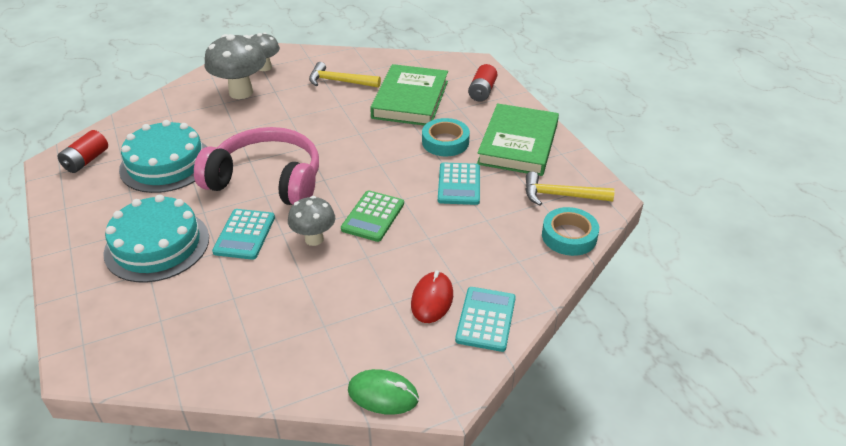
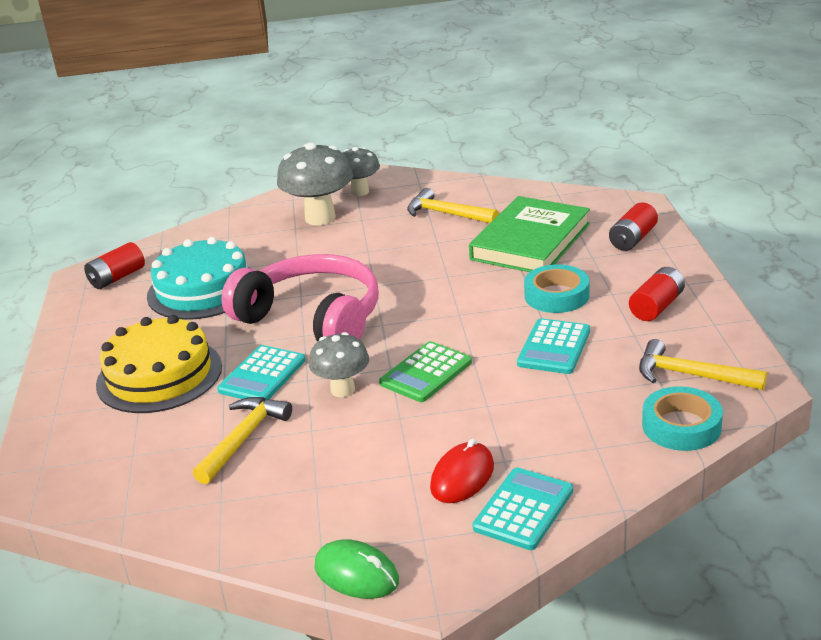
camera: 20 degrees right, 10 degrees down
(157, 245) = (159, 375): turquoise cake -> yellow cake
(250, 292) = (244, 438): none -> yellow hammer
(518, 144) = (656, 306): green book -> red battery

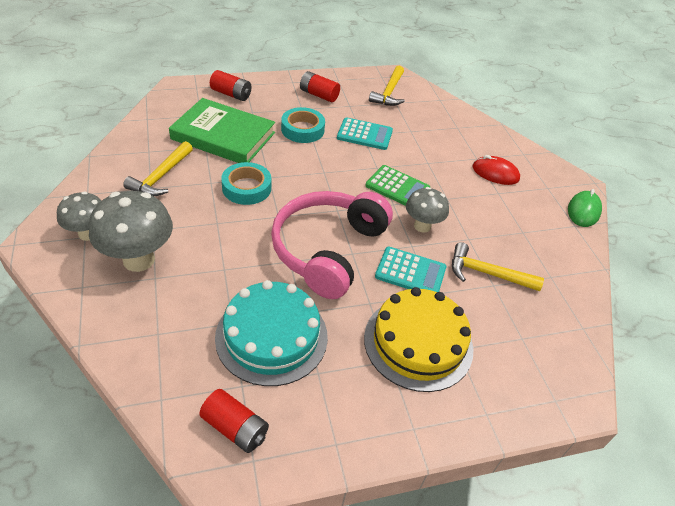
camera: 105 degrees left, 15 degrees up
(523, 509) = (513, 153): turquoise calculator -> none
(681, 426) = (434, 100): turquoise tape -> turquoise tape (246, 188)

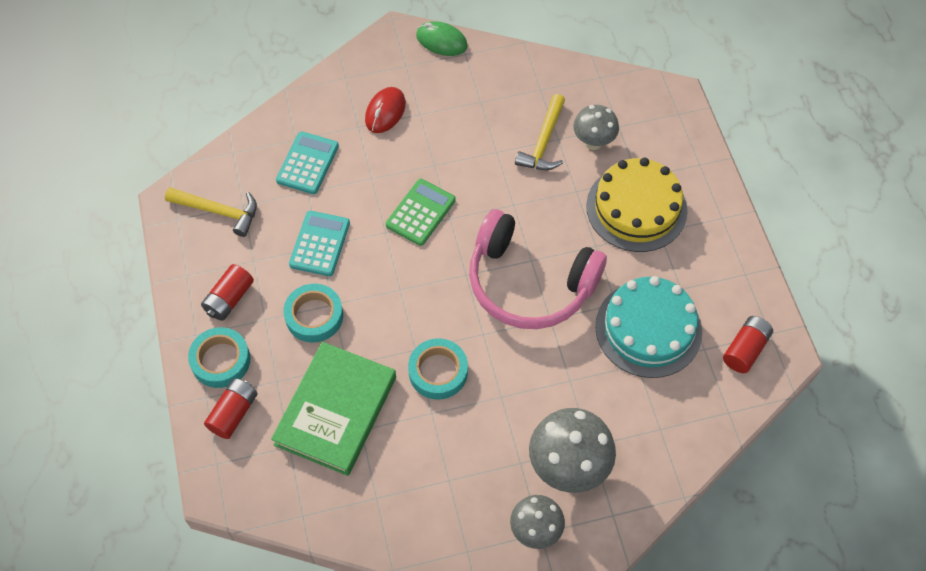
camera: 85 degrees left, 15 degrees up
(161, 177) = (427, 472): yellow hammer -> none
(271, 90) = (221, 360): none -> turquoise tape
(410, 272) = (551, 208): turquoise calculator -> turquoise calculator (307, 163)
(422, 226) = (482, 193): grey mushroom -> grey mushroom (593, 142)

